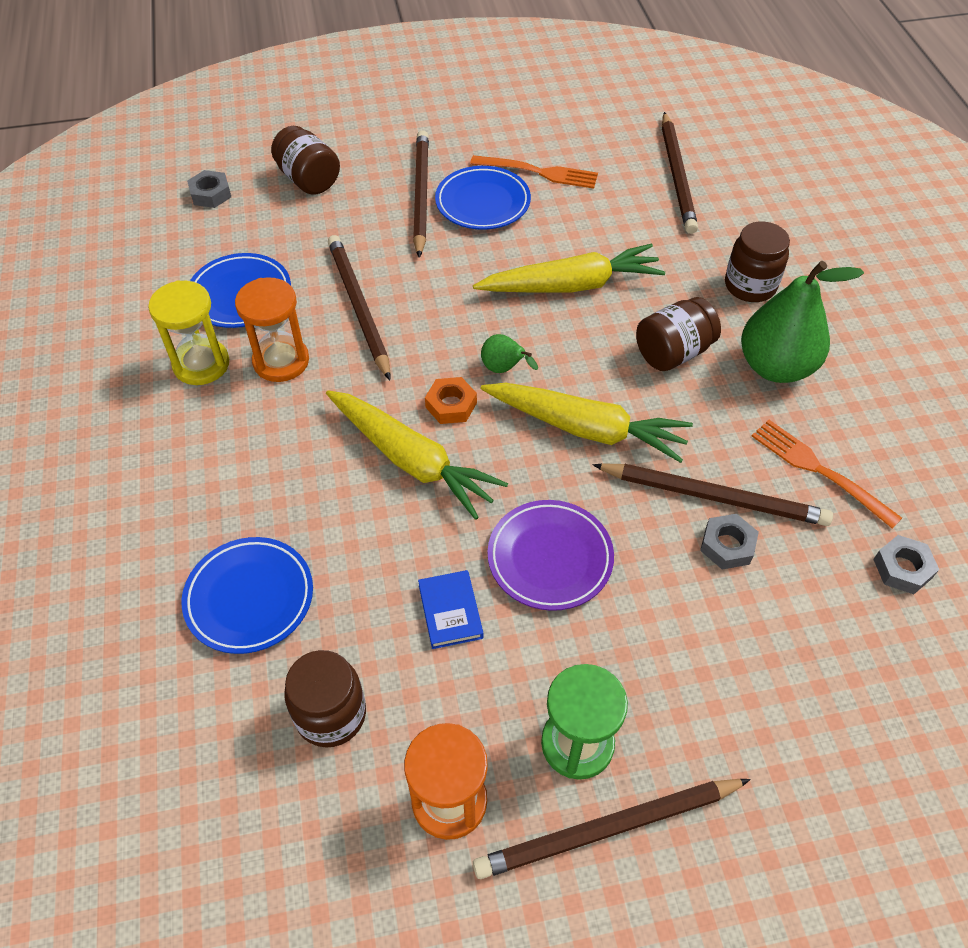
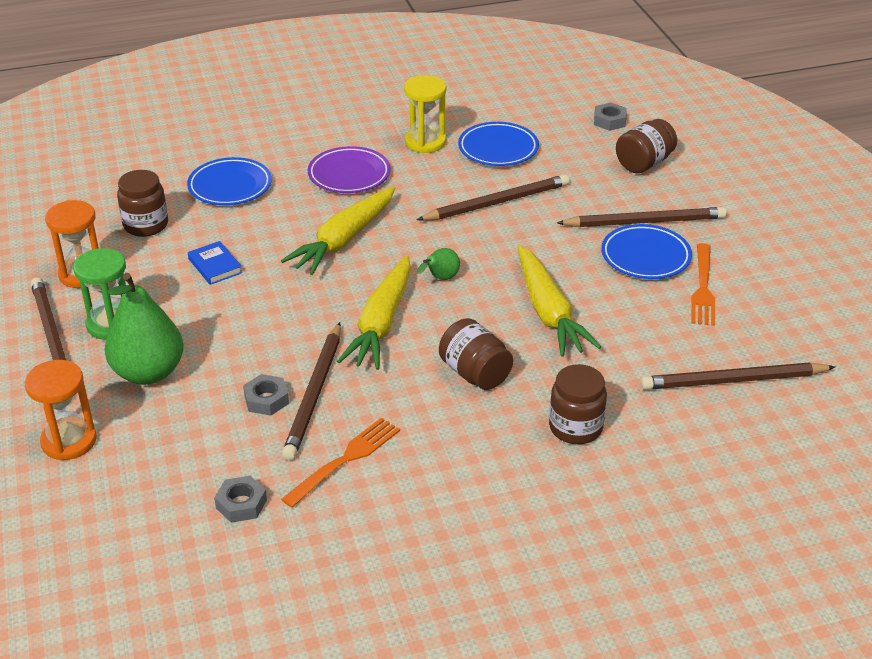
camera: 85 degrees right, 15 degrees down
(281, 361) = (433, 174): orange hourglass -> orange hourglass (69, 441)
(450, 611) = (215, 266): blue book -> blue book turned 75 degrees clockwise
(451, 405) = (399, 254): orange nut -> none
(550, 558) = (257, 308): purple plate -> purple plate (349, 175)
(775, 366) = (467, 439): green pear -> green pear (149, 372)

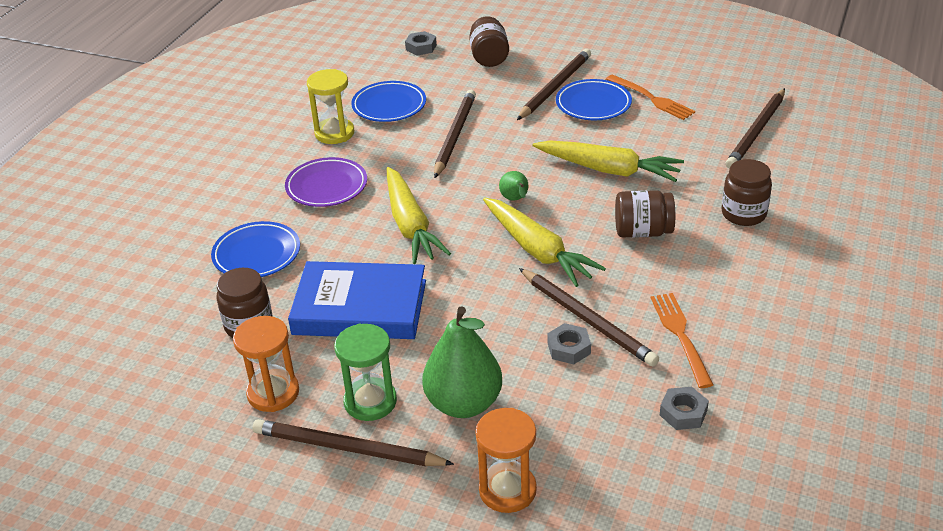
camera: 50 degrees left, 0 degrees up
(215, 266) = (360, 307): blue book -> blue book, size x2.36

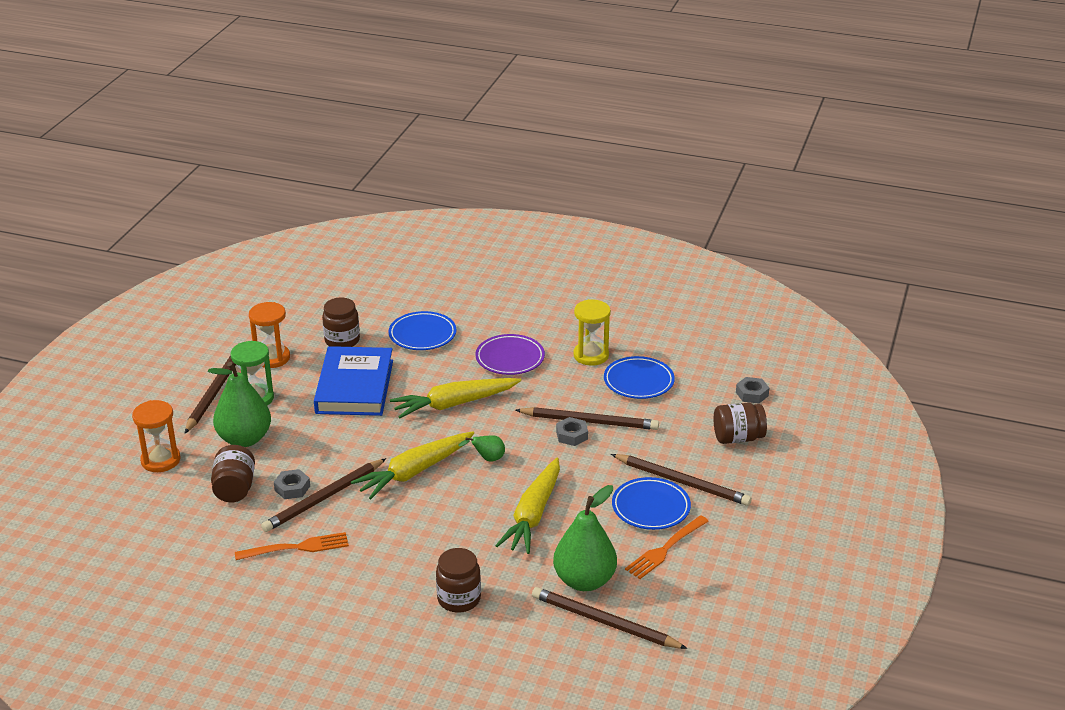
camera: 85 degrees right, 5 degrees down
(642, 232) = (436, 533): brown jar -> brown jar (235, 489)
(683, 413) = (212, 544): grey nut -> grey nut (572, 435)
(702, 141) = (584, 581): none -> green pear

